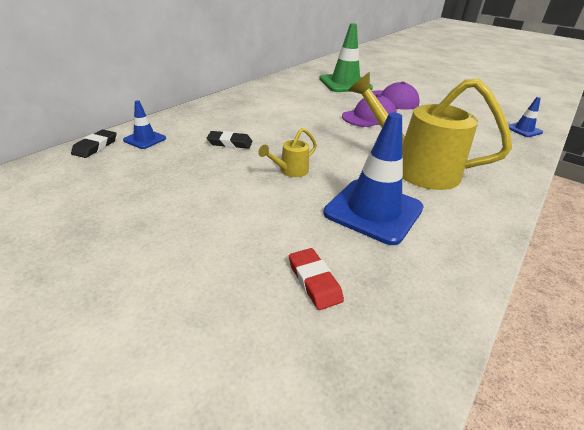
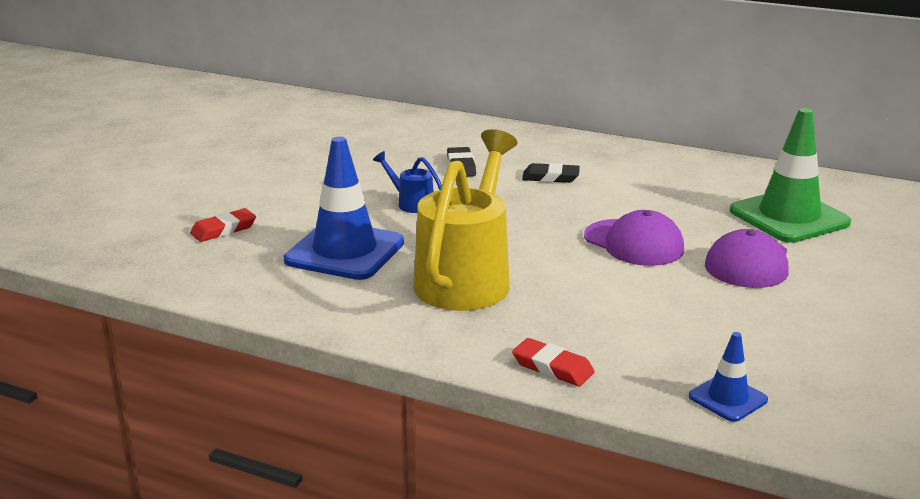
camera: 80 degrees right, 10 degrees down
(95, 146) = (408, 115): black eraser -> black eraser (550, 177)
(144, 139) = (439, 129): blue traffic cone -> none
(290, 171) = (411, 203): yellow watering can -> blue watering can
(517, 161) = (552, 367): none -> red eraser

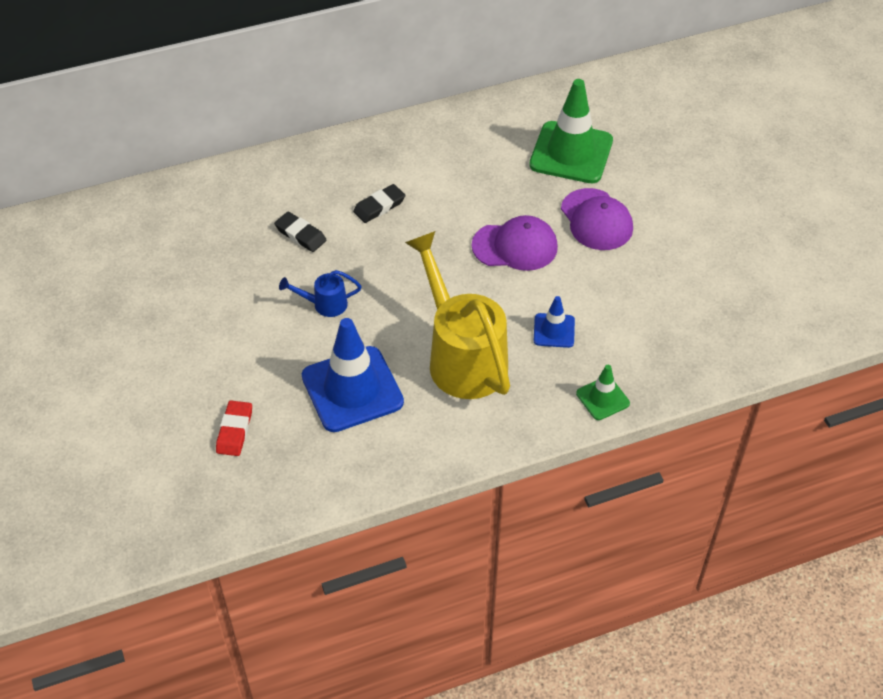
camera: 45 degrees left, 25 degrees up
(552, 367) = (602, 398): red eraser -> green traffic cone
(727, 398) = (707, 354): blue traffic cone -> blue traffic cone (554, 330)

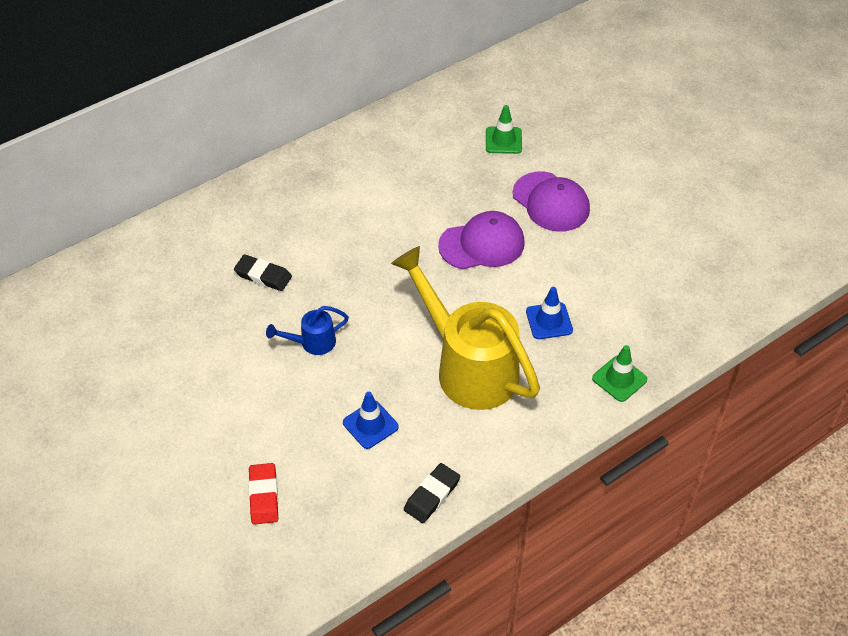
camera: 15 degrees left, 0 degrees up
(352, 389) = (370, 425): blue traffic cone -> blue traffic cone, size x0.49
(379, 206) = (333, 230): black eraser -> black eraser (432, 495)
(571, 153) = (503, 140): green traffic cone -> green traffic cone, size x0.49

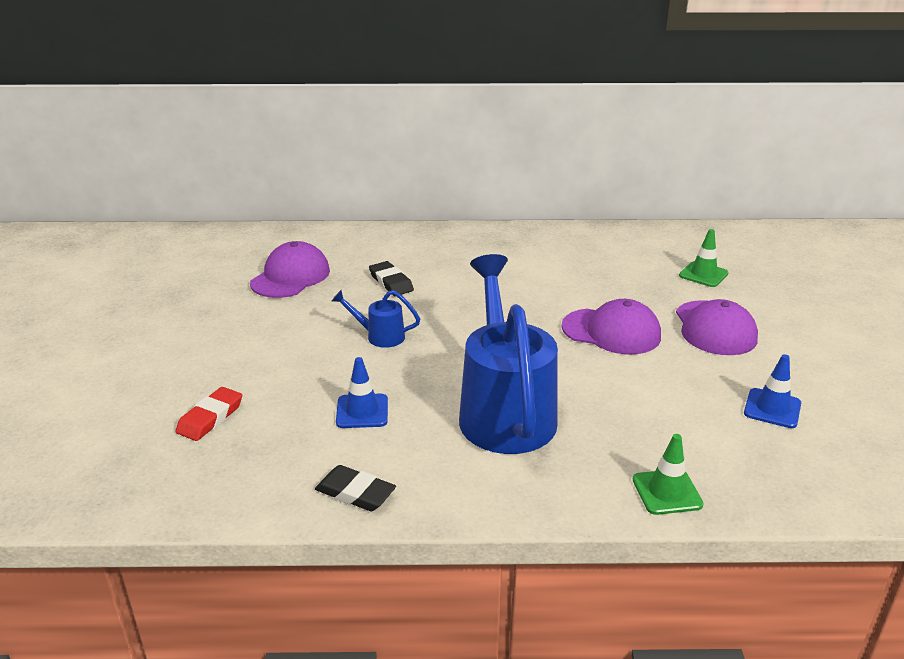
camera: 35 degrees right, 20 degrees down
(167, 314) = (290, 277): none -> purple cap
(432, 495) = (355, 493): black eraser -> black eraser turned 45 degrees clockwise
(469, 367) = (505, 411): yellow watering can -> blue watering can
(549, 321) = (627, 411): blue traffic cone -> blue traffic cone (772, 408)

